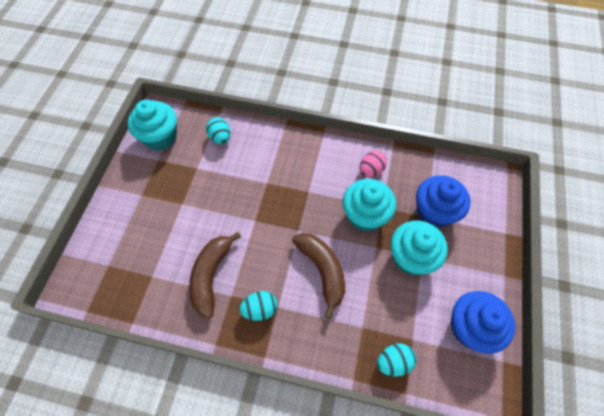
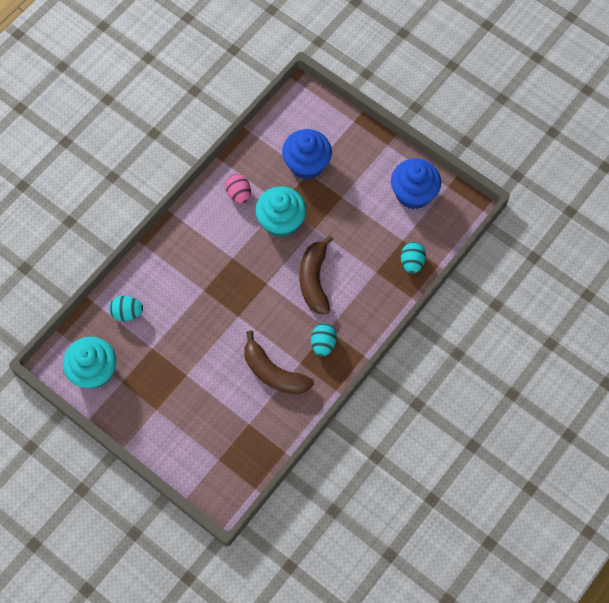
camera: 65 degrees left, 5 degrees up
(322, 270) = (314, 280): brown banana -> brown banana turned 90 degrees counterclockwise
(411, 257) = (337, 205): turquoise cupcake -> none

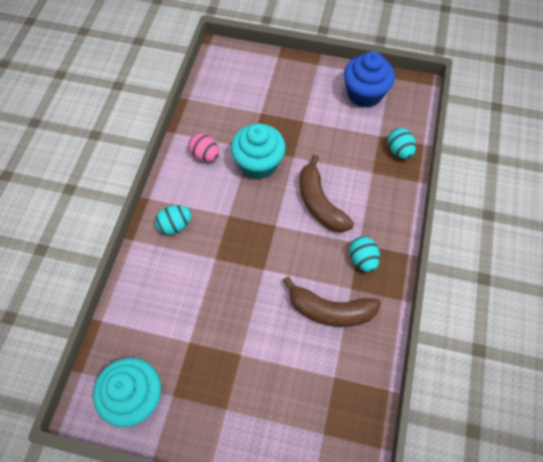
camera: 25 degrees left, 5 degrees down
(127, 313) = (144, 316): turquoise egg -> turquoise egg (175, 225)
(306, 164) = (255, 106): blue cupcake -> none

